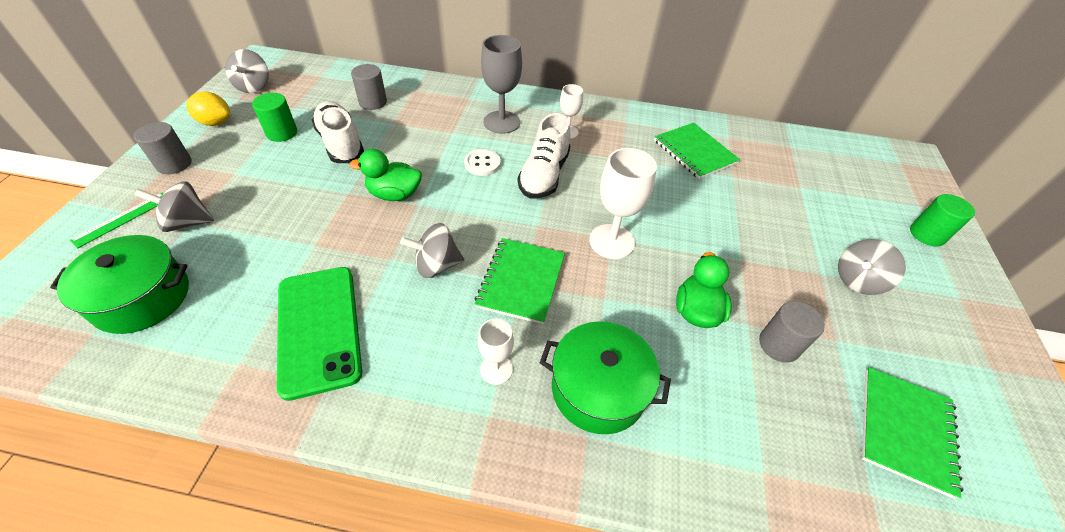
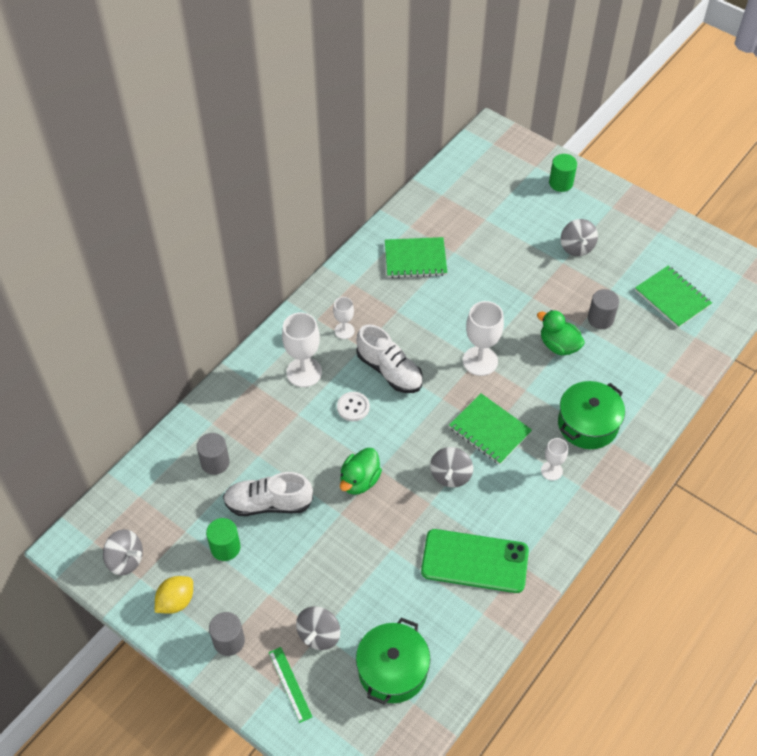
camera: 60 degrees left, 5 degrees up
(501, 122) = (304, 372): grey goblet -> white goblet

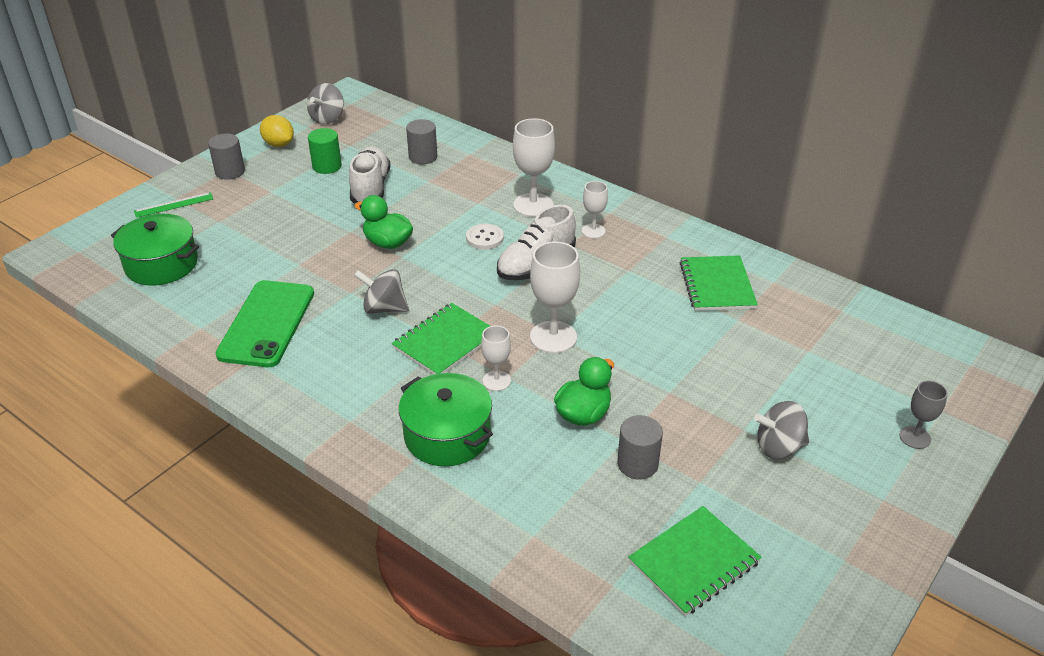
camera: 90 degrees right, 15 degrees down
(319, 635) = (217, 220): grey spinning top -> none
(551, 471) = (377, 394): white goblet -> white goblet (496, 381)
(561, 183) = (915, 437): green cylinder -> grey goblet

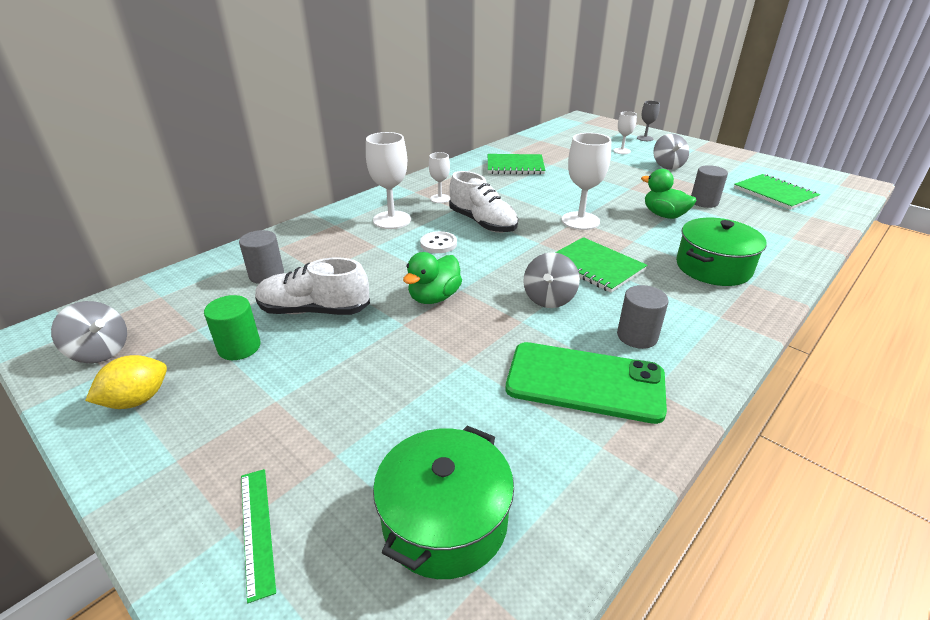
camera: 85 degrees left, 5 degrees down
(230, 172) = (186, 455): grey cylinder -> grey cylinder (637, 336)
(496, 381) = (639, 245): white goblet -> white goblet (622, 151)

